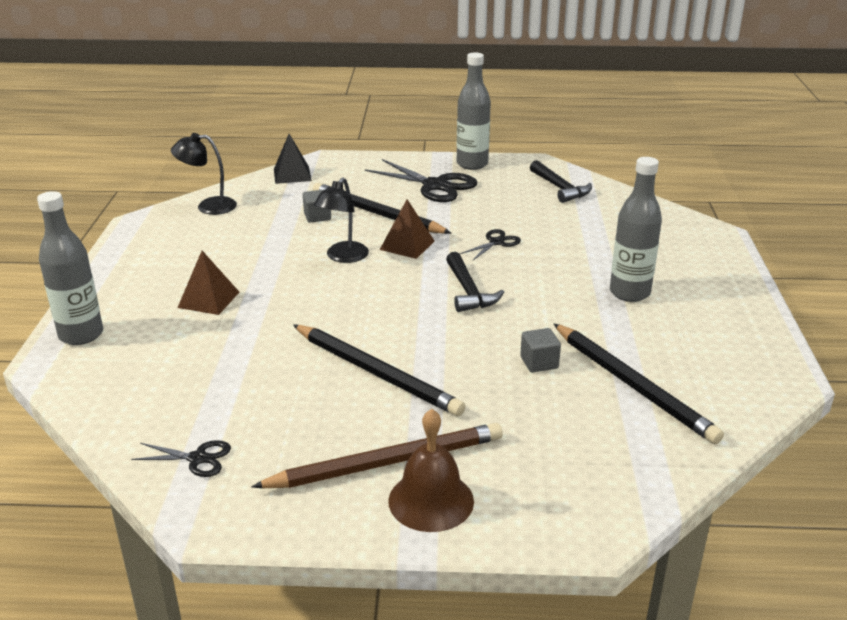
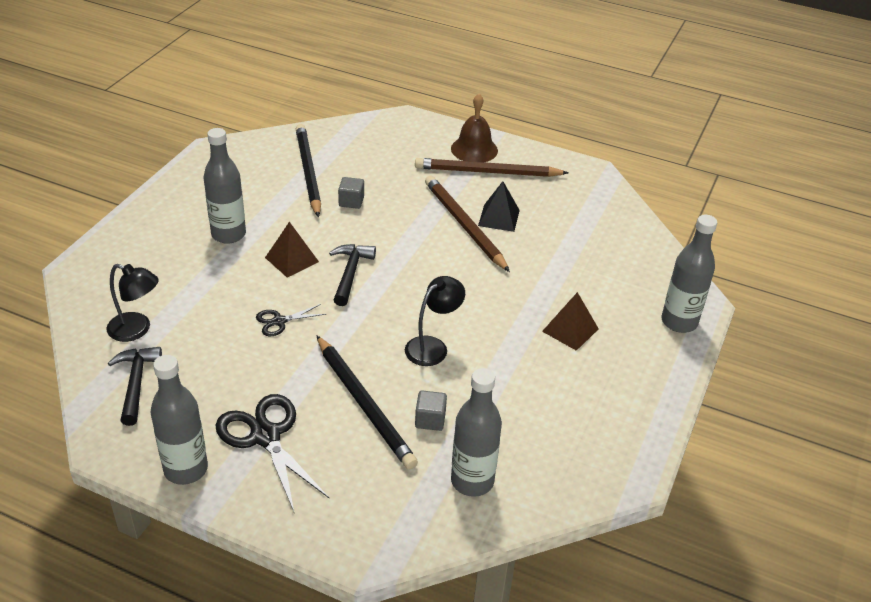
camera: 160 degrees left, 10 degrees up
(197, 459) = (595, 203): black scissors -> none
(208, 206) = (548, 483): black lamp -> black lamp (137, 330)
(268, 196) = (472, 481): none -> grey bottle
(292, 175) = (424, 525): black pyramid -> black pyramid (498, 218)
(376, 373) = (464, 225): black pencil -> brown pencil
(407, 245) = (364, 344): brown pyramid -> brown pyramid (292, 259)

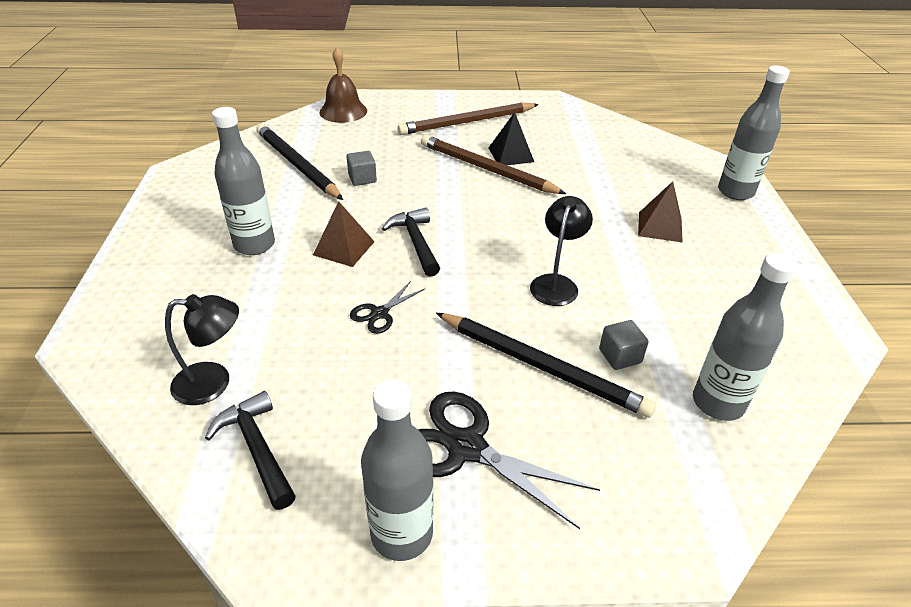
camera: 25 degrees left, 0 degrees up
(474, 149) = (439, 108): brown bell -> brown bell (343, 111)

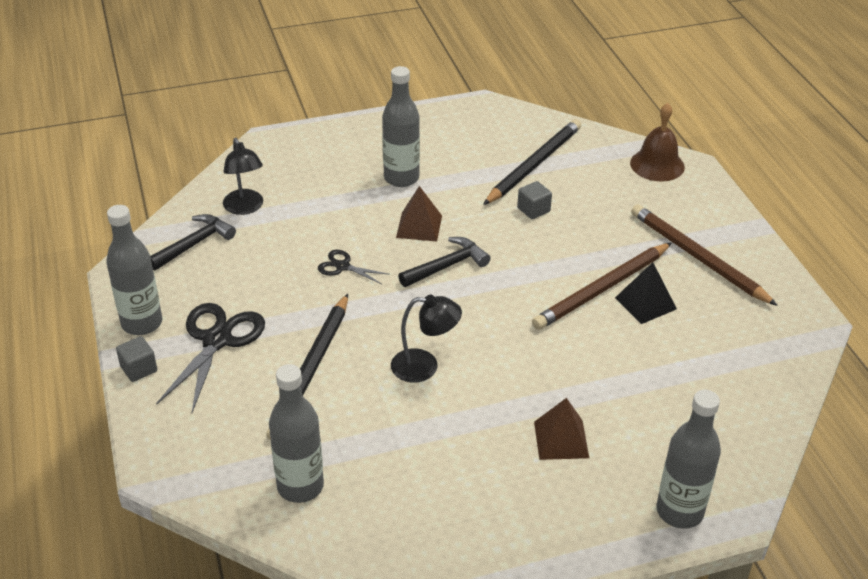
camera: 75 degrees right, 0 degrees up
(486, 169) = (602, 289): brown pencil -> brown pencil turned 150 degrees counterclockwise
(620, 356) = (339, 418): grey cube -> grey cube (139, 369)

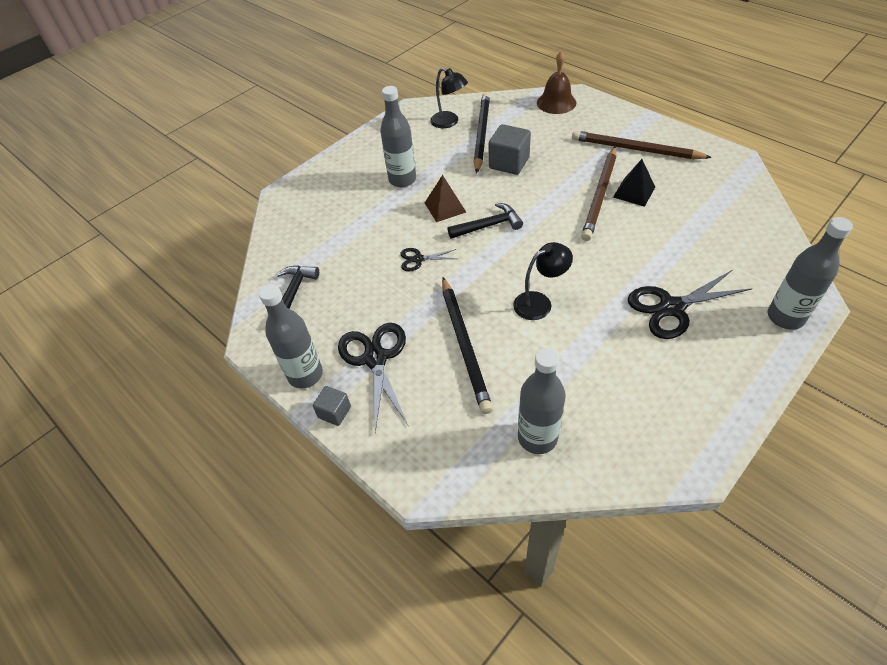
camera: 25 degrees left, 10 degrees up
(245, 208) = (308, 249): black lamp -> black lamp (449, 122)
(447, 266) = (489, 225): black hammer -> black hammer turned 45 degrees clockwise
(533, 210) = (509, 163): grey cube -> grey cube, size x1.72
(561, 439) = (672, 307): brown pyramid -> black scissors

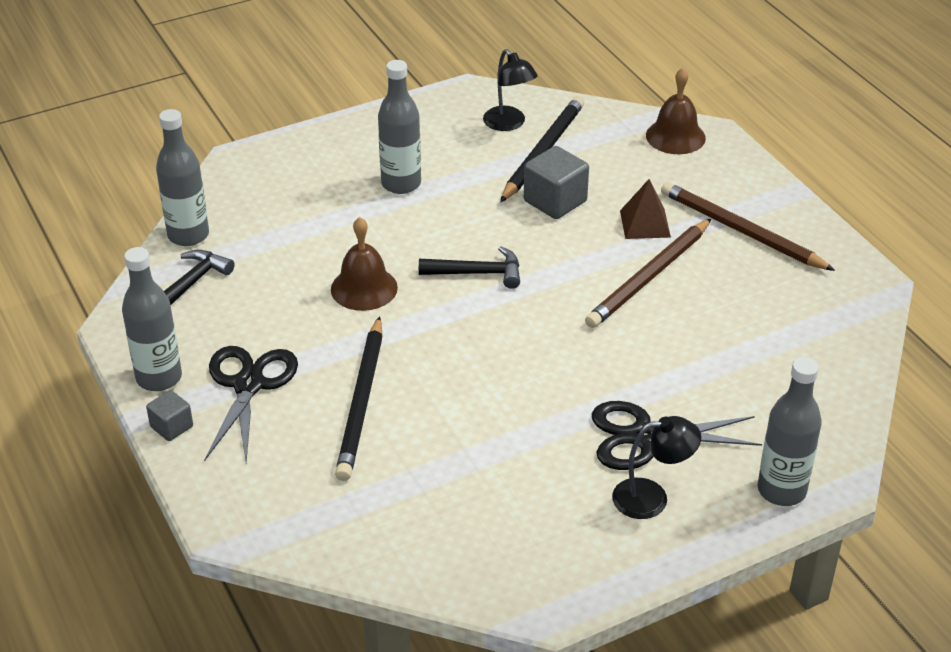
camera: 15 degrees right, 10 degrees down
(418, 259) = (364, 288): black scissors -> brown bell
(445, 207) = (435, 234): brown pyramid -> brown pyramid (645, 224)
(537, 437) = (386, 522): grey bottle -> grey bottle (188, 235)
(539, 302) = (483, 382): black lamp -> black lamp (652, 498)
(634, 192) = (698, 285): black pyramid -> none

